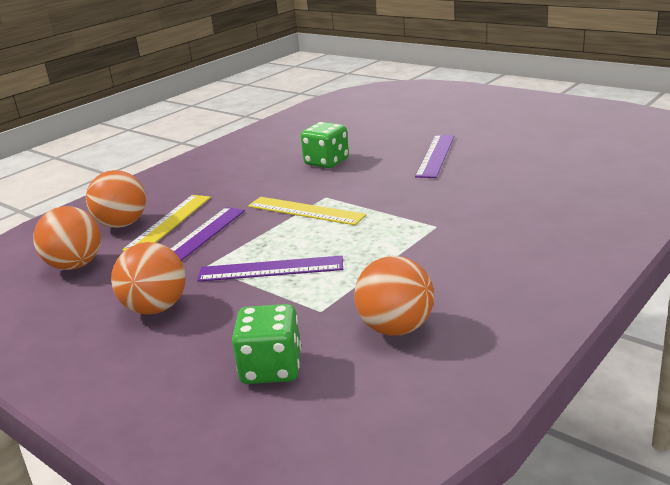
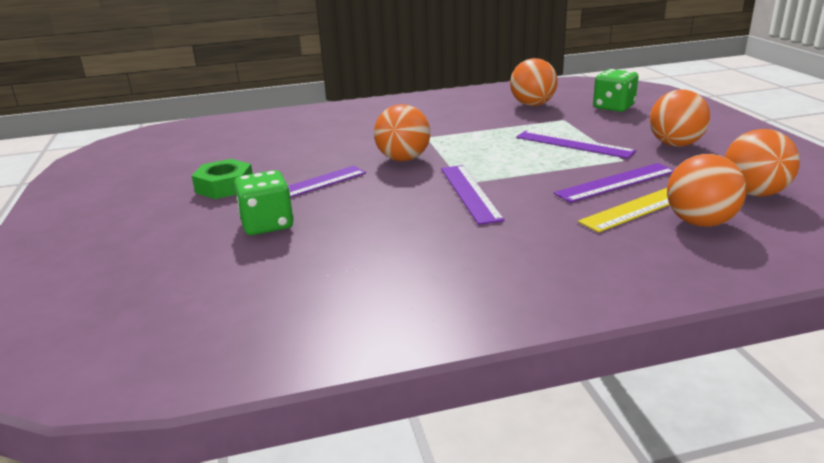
camera: 145 degrees left, 0 degrees up
(305, 211) = (499, 175): yellow ruler -> none
(309, 191) = (470, 193): none -> purple ruler
(326, 162) = (403, 221): green dice -> green dice (267, 224)
(410, 197) = (403, 159): none -> orange ball
(491, 138) = (224, 186): none -> green nut

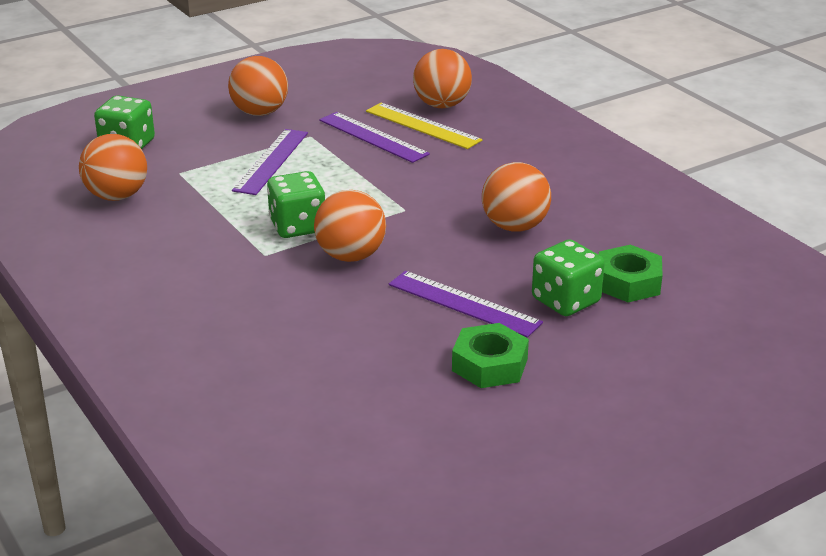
camera: 110 degrees left, 5 degrees up
(263, 257) = (628, 282): none -> green nut
(459, 147) = (297, 226): none -> green dice
(470, 193) = (430, 202): purple ruler -> none
(754, 193) = (373, 85): orange ball -> orange ball (515, 227)

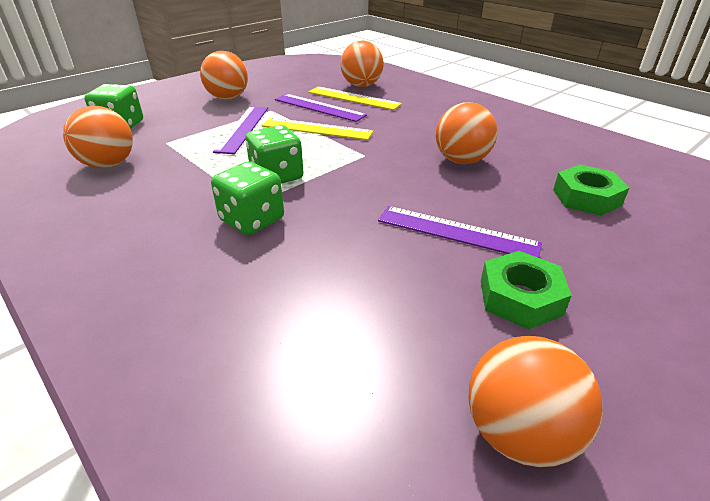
camera: 10 degrees left, 5 degrees up
(351, 256) = (332, 197): orange ball -> orange ball (519, 433)
(360, 169) = (316, 129): none -> yellow ruler
(566, 301) = (546, 220): green dice -> green dice (252, 220)

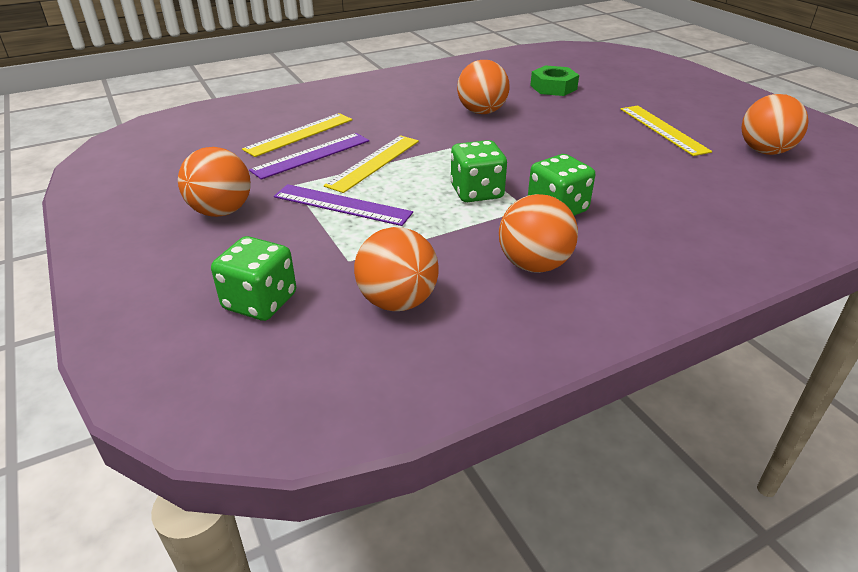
camera: 75 degrees left, 0 degrees up
(361, 85) = (262, 125): orange ball -> orange ball (533, 265)
(457, 232) = (590, 133): purple ruler -> none
(520, 297) = (663, 129): green nut -> yellow ruler

